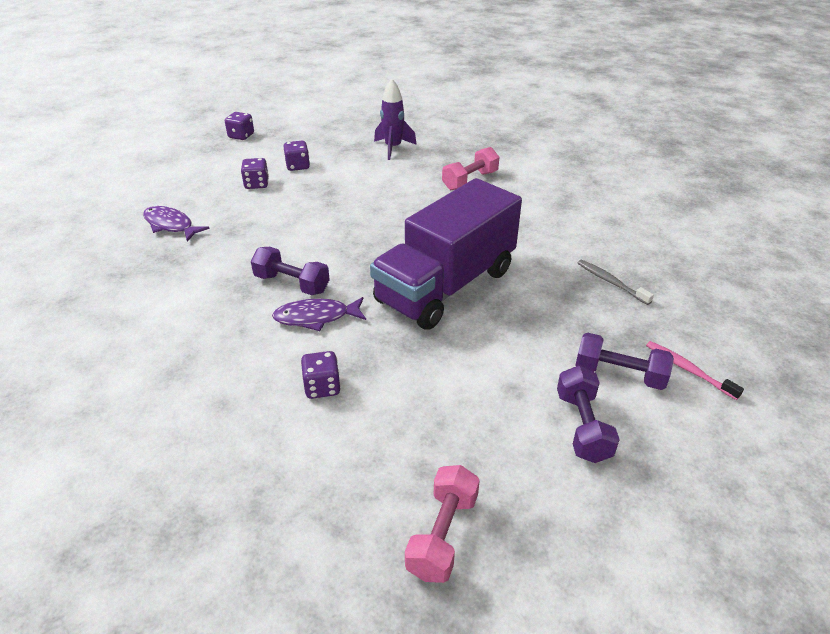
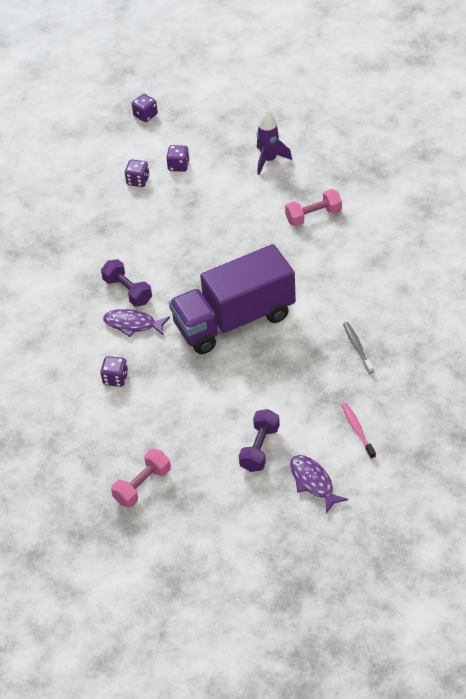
camera: 25 degrees right, 10 degrees up
(171, 225) = (60, 212): purple fish -> purple fish (313, 482)
(619, 374) = (308, 421): purple dumbbell -> none

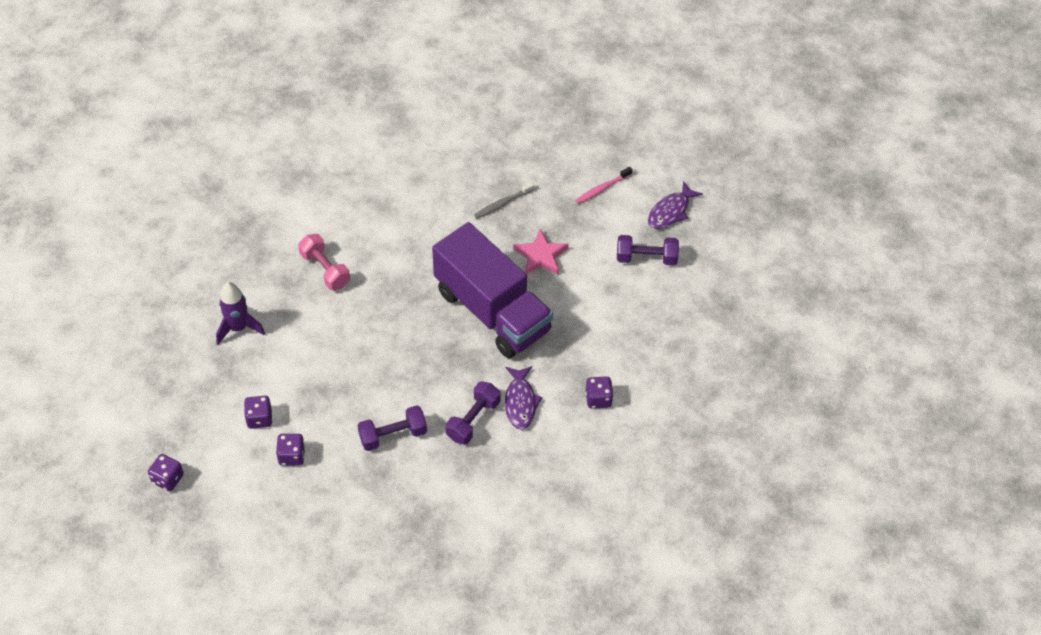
camera: 110 degrees left, 5 degrees up
(133, 240) = (393, 435): none -> purple dumbbell
(142, 485) = (720, 342): pink dumbbell -> none
(286, 365) = (540, 256): none -> pink star

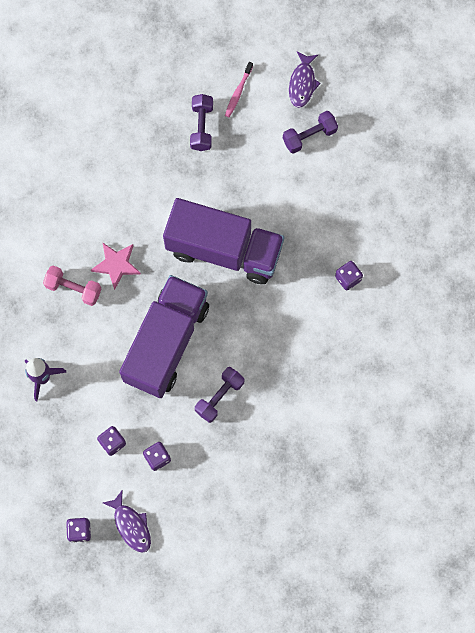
camera: 30 degrees left, 20 degrees up
(377, 360) = (166, 343): none -> purple truck
(473, 420) = (269, 349): purple dumbbell -> purple dumbbell (202, 127)
(502, 204) = (170, 150): grey toothbrush -> none
(520, 402) = (294, 314): purple fish -> purple fish (131, 525)
(540, 256) = (229, 180): pink star -> pink star (116, 265)

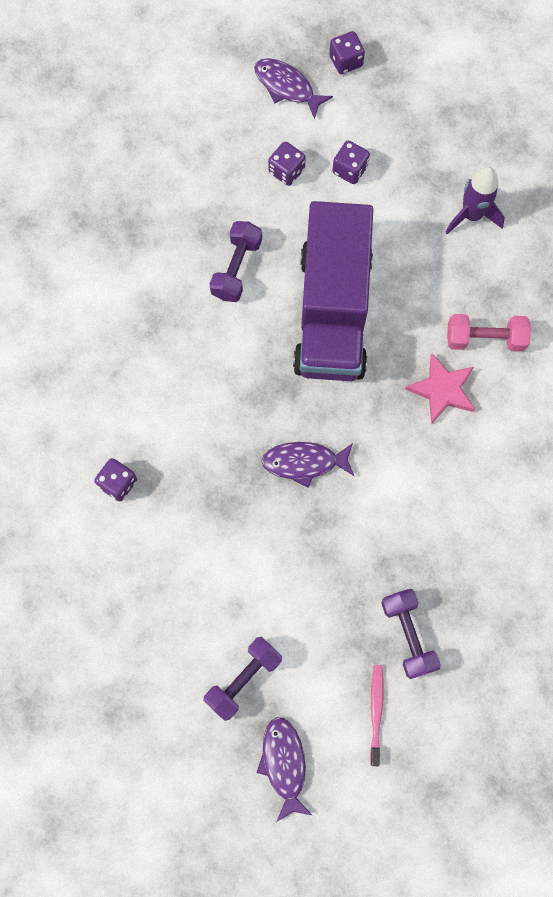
camera: 160 degrees right, 0 degrees up
(224, 250) = (304, 462): purple truck -> purple fish

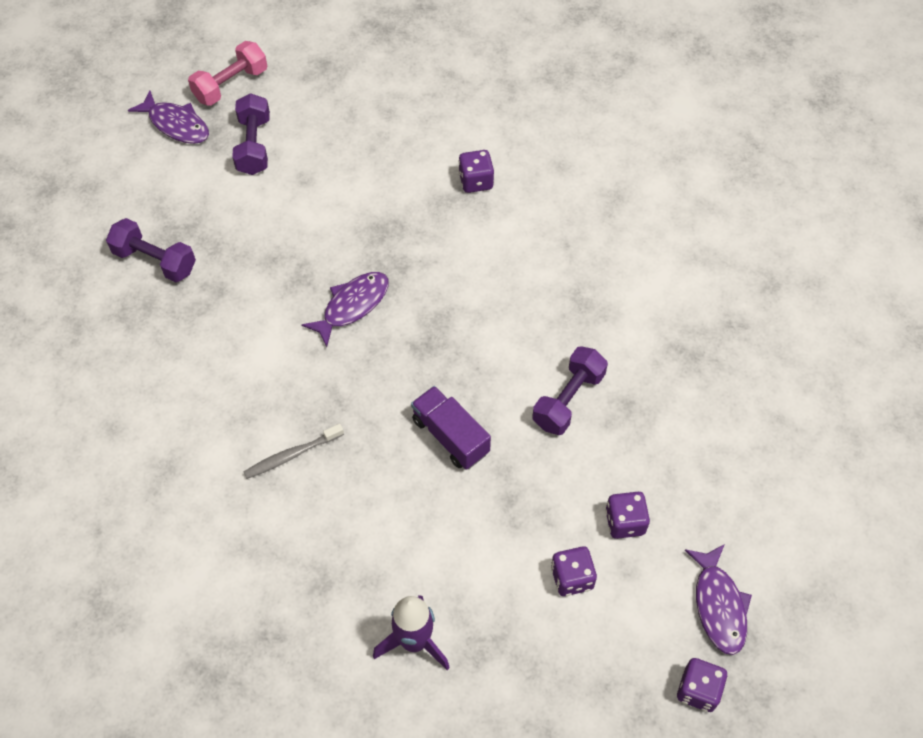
camera: 135 degrees right, 15 degrees down
(236, 268) = (568, 399): purple dumbbell -> purple dumbbell turned 60 degrees clockwise
(287, 87) = (718, 605): purple fish -> purple fish turned 90 degrees clockwise
(332, 312) = (450, 436): purple truck -> purple truck, size x0.45
(376, 712) = (136, 199): pink toothbrush -> none
(442, 390) = (291, 455): pink star -> grey toothbrush
(485, 338) = (293, 532): pink dumbbell -> pink dumbbell (231, 85)

